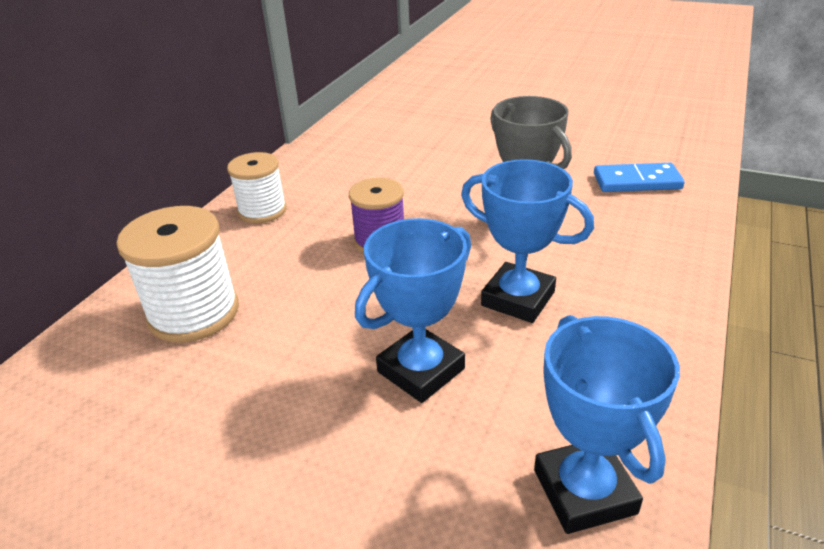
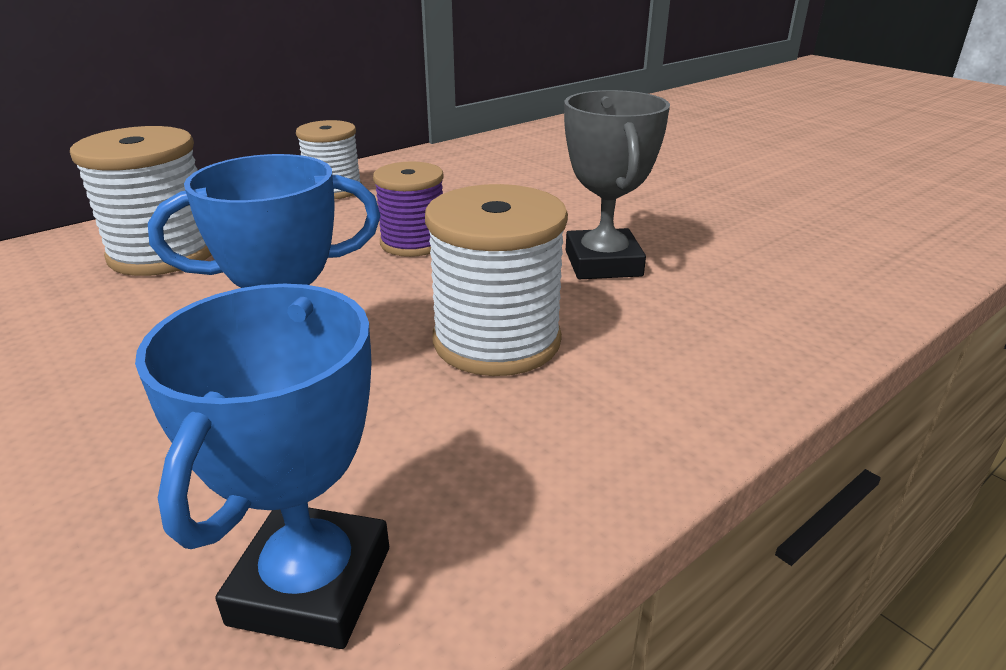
camera: 25 degrees right, 5 degrees down
(518, 299) = (496, 340): blue trophy -> white spool
(637, 181) = (806, 264): blue domino -> none

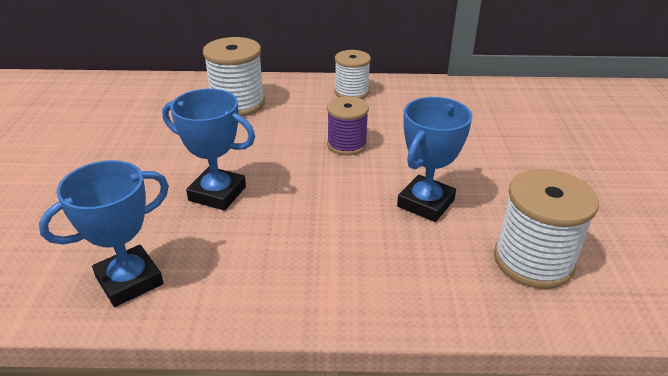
camera: 40 degrees right, 5 degrees up
(496, 340) = (311, 220): white spool -> white spool (533, 260)
(603, 263) = (425, 203): grey trophy -> blue trophy

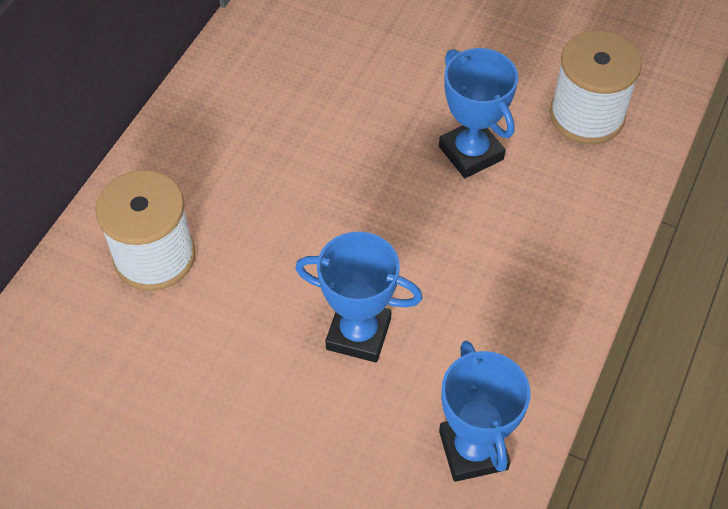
camera: 65 degrees left, 20 degrees up
(217, 193) = (358, 334): blue trophy -> blue trophy turned 60 degrees clockwise
(347, 144) = (326, 175): purple spool -> none
(351, 92) = (205, 121): white spool -> none

